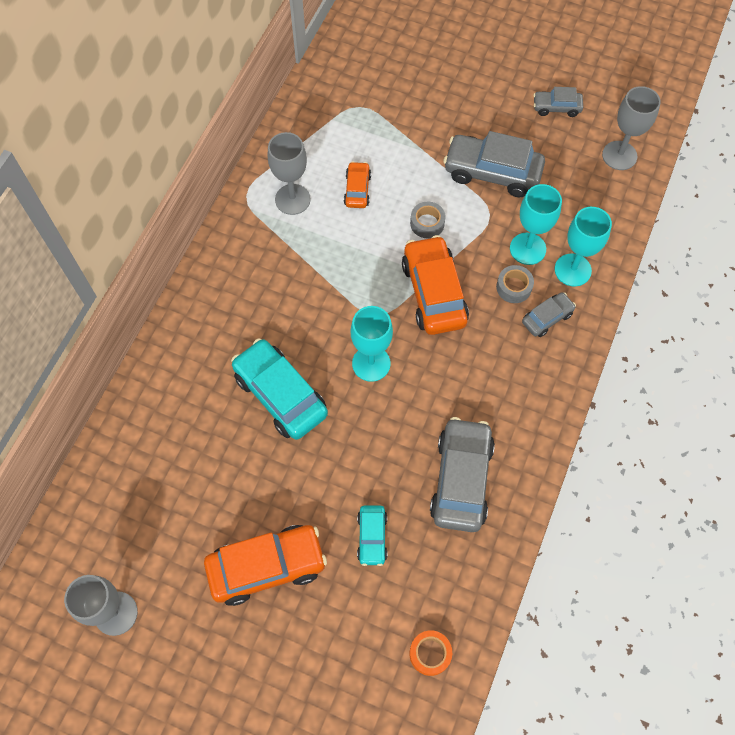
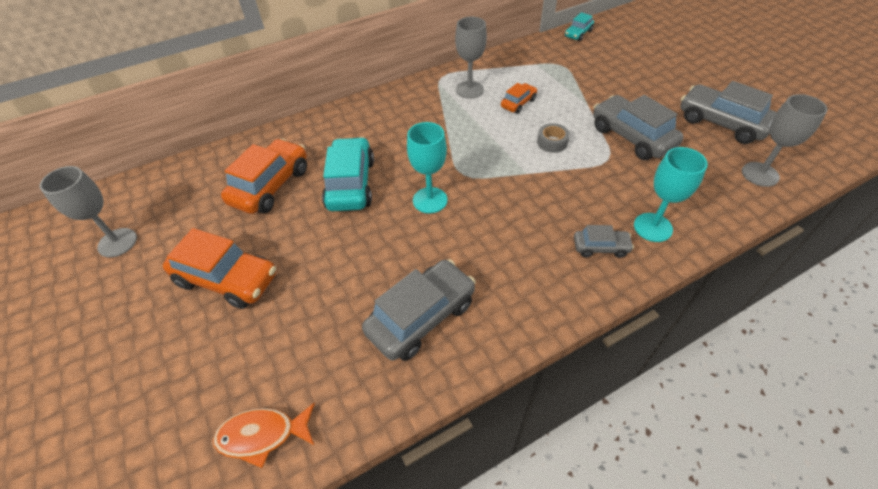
camera: 40 degrees right, 15 degrees down
(372, 537) = (314, 311): turquoise car -> turquoise car (578, 34)
(430, 654) = (262, 435): orange tape -> orange fish
(434, 293) = (518, 183): orange car -> orange car (271, 186)
(514, 287) = (588, 212): grey tape -> none
(527, 249) = (622, 194): turquoise goblet -> none
(556, 107) = (721, 123): grey car -> grey car, size x1.90

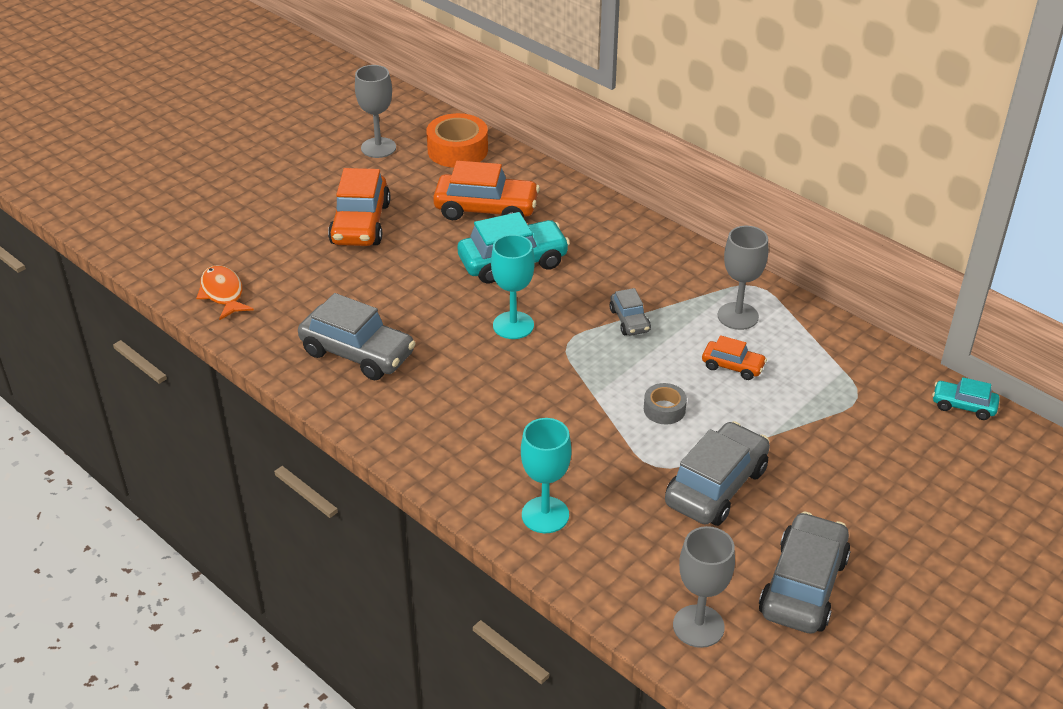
camera: 70 degrees right, 10 degrees down
(172, 187) = (457, 150): none -> orange tape
(600, 247) = (494, 471): grey car -> grey car (629, 320)

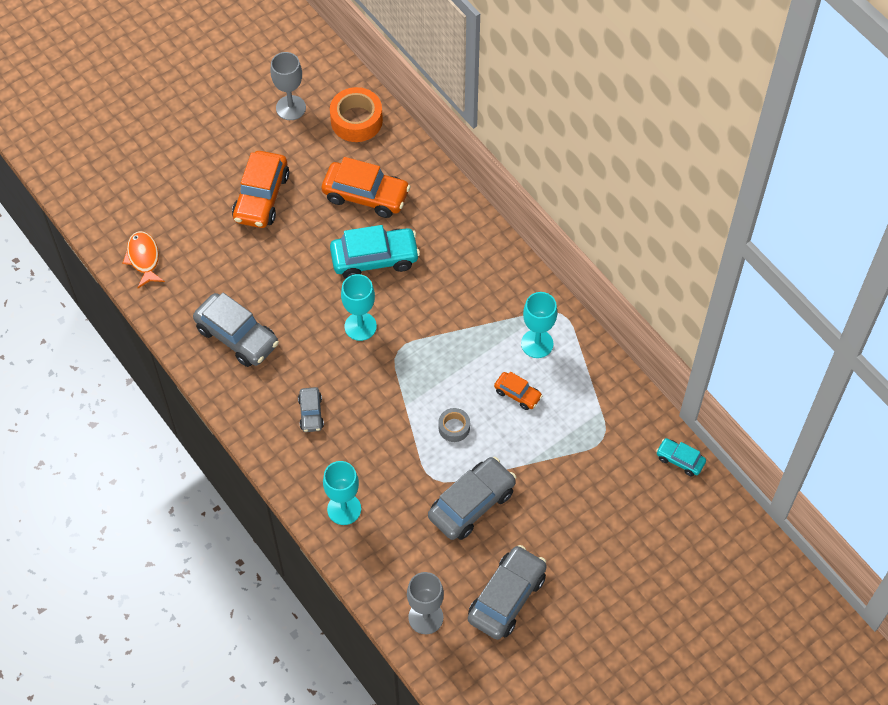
camera: 10 degrees right, 20 degrees up
(629, 320) = (451, 335): grey car -> grey car (311, 413)
(738, 316) = (537, 343): grey goblet -> turquoise goblet

